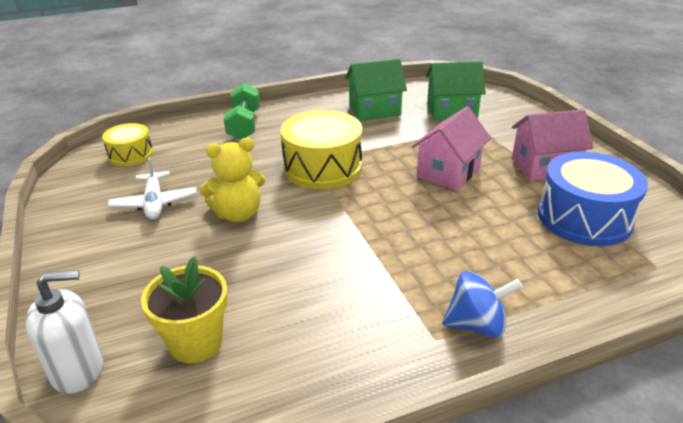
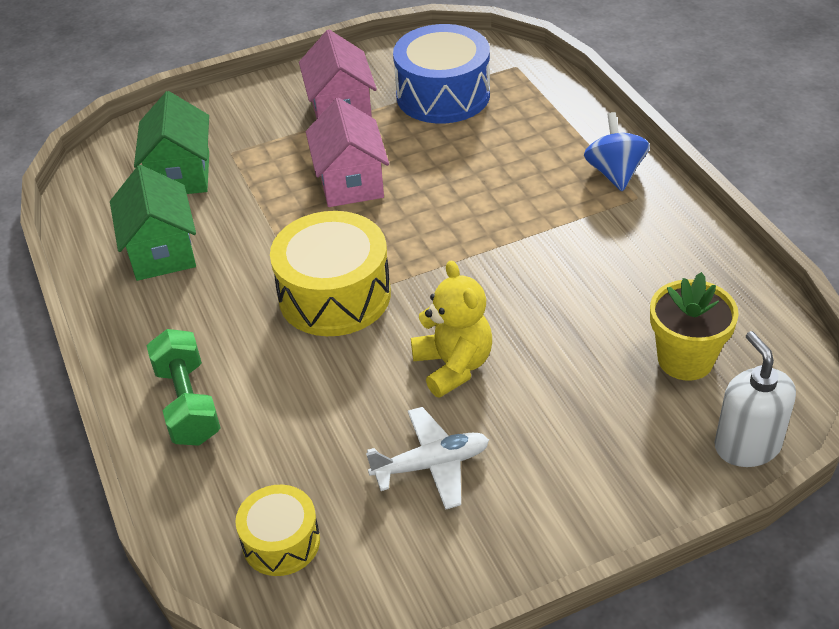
camera: 90 degrees left, 10 degrees up
(244, 125) = (188, 404): green dumbbell -> green dumbbell turned 75 degrees clockwise
(448, 172) = (350, 182): pink house -> pink house turned 45 degrees clockwise

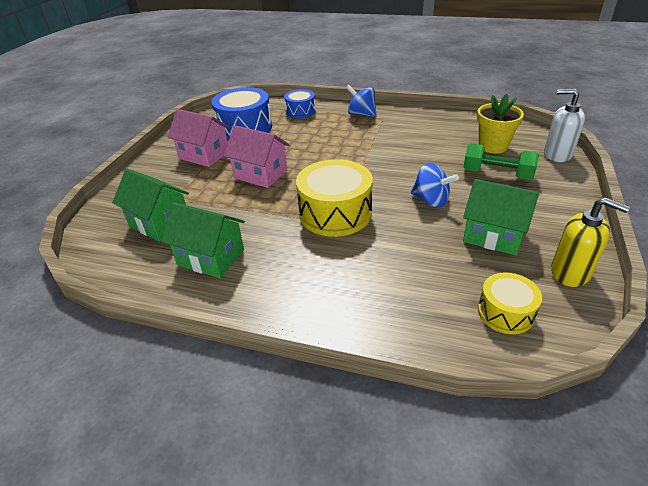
camera: 50 degrees left, 5 degrees down
(188, 404) = (353, 302): green dumbbell -> green dumbbell (497, 174)
(419, 576) = (570, 272): none -> yellow soap dispenser
(431, 465) = (493, 235): white plane -> green house
(453, 366) = (431, 200): yellow teddy bear -> blue spinning top
(549, 112) = (300, 111): none -> blue drum

